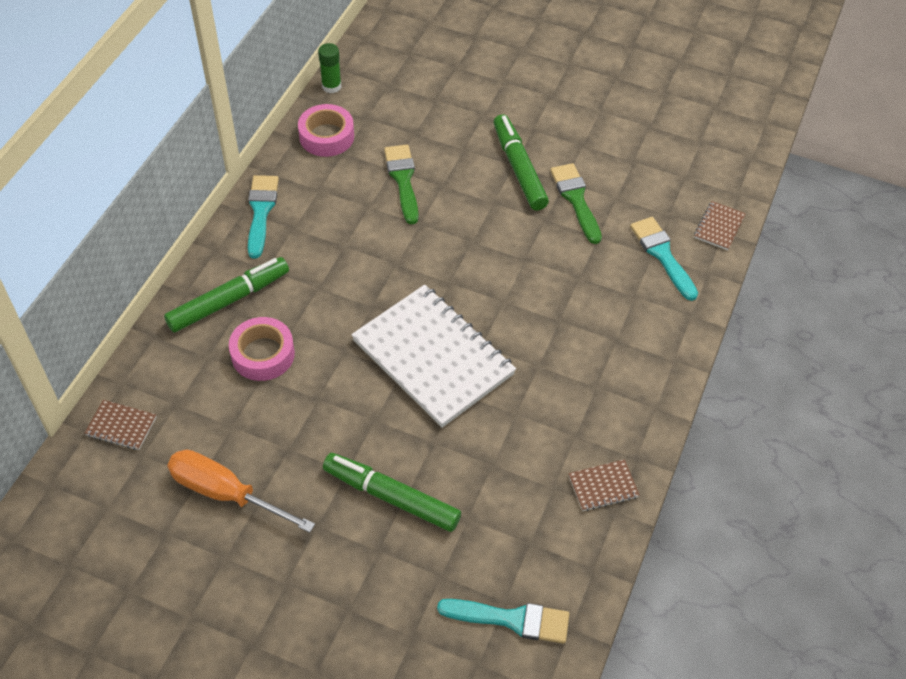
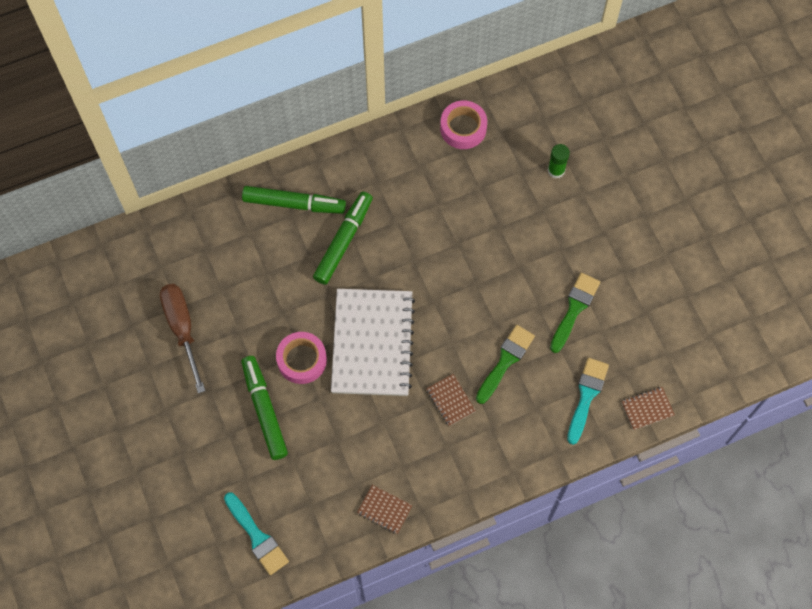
camera: 45 degrees right, 15 degrees up
(121, 426) = (165, 239): brown notebook -> brown notebook (450, 400)
(224, 493) = (182, 328): orange screwdriver -> brown screwdriver
(261, 212) = (369, 154): turquoise brush -> none
(263, 354) = (280, 257): pink tape -> pink tape (302, 360)
(331, 86) = (504, 89): green glue stick -> green glue stick (556, 170)
(403, 180) = (478, 202): green brush -> green brush (505, 361)
(519, 168) = (562, 254): green marker -> green marker (343, 241)

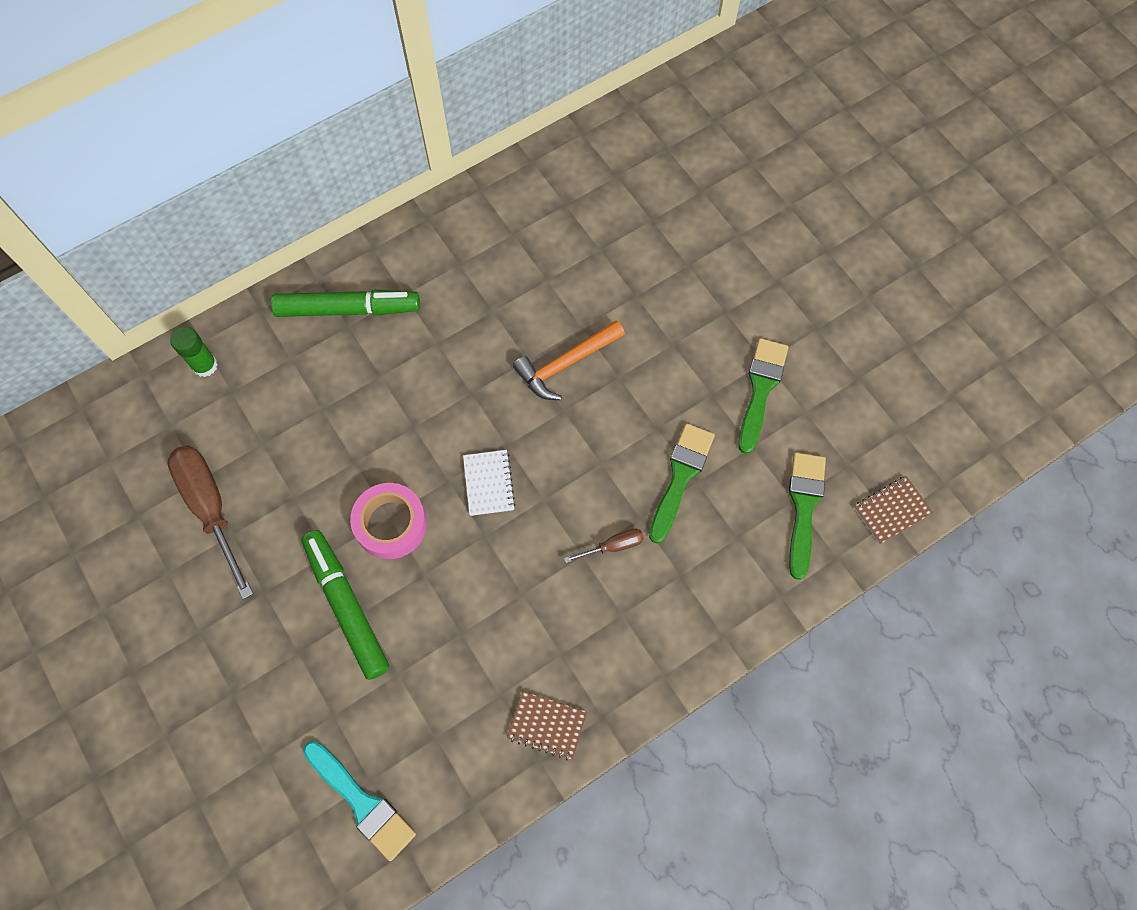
camera: 10 degrees left, 0 degrees up
(343, 241) = (425, 348): green marker -> none
(372, 343) = (489, 483): white notebook -> white notebook, size x0.41
(440, 268) = (566, 364): none -> orange hammer
(450, 400) = (614, 546): brown notebook -> brown screwdriver
(463, 128) = (562, 176): pink tape -> none
(556, 170) = (697, 211): green glue stick -> green glue stick (205, 365)
(586, 396) = (803, 507): turquoise brush -> green brush

